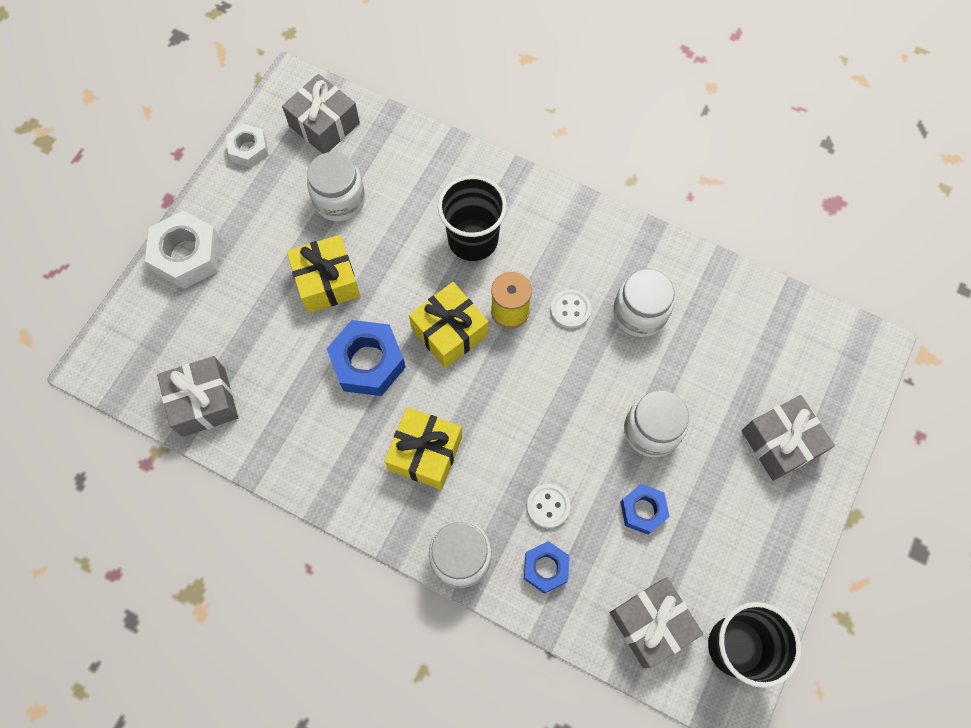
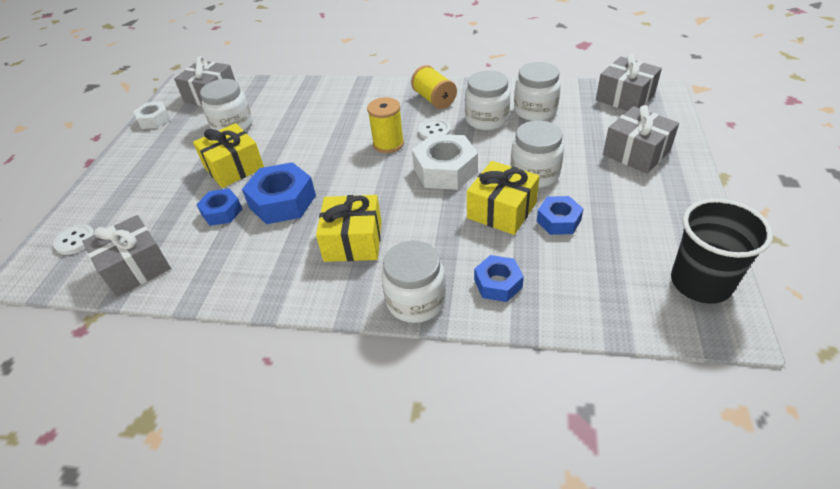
camera: 15 degrees left, 25 degrees down
(187, 255) = (109, 184): white nut -> white nut (445, 170)
(301, 353) = (222, 212): none -> blue nut
(449, 332) = (345, 167): yellow gift -> yellow gift (502, 210)
(473, 239) = (343, 118): black cup -> none
(548, 506) = (477, 242): white button -> white button (75, 241)
(592, 247) = (434, 99): none -> yellow spool
(651, 624) = (616, 292): grey gift -> grey gift (625, 97)
(703, 320) = (535, 111): none -> white jar

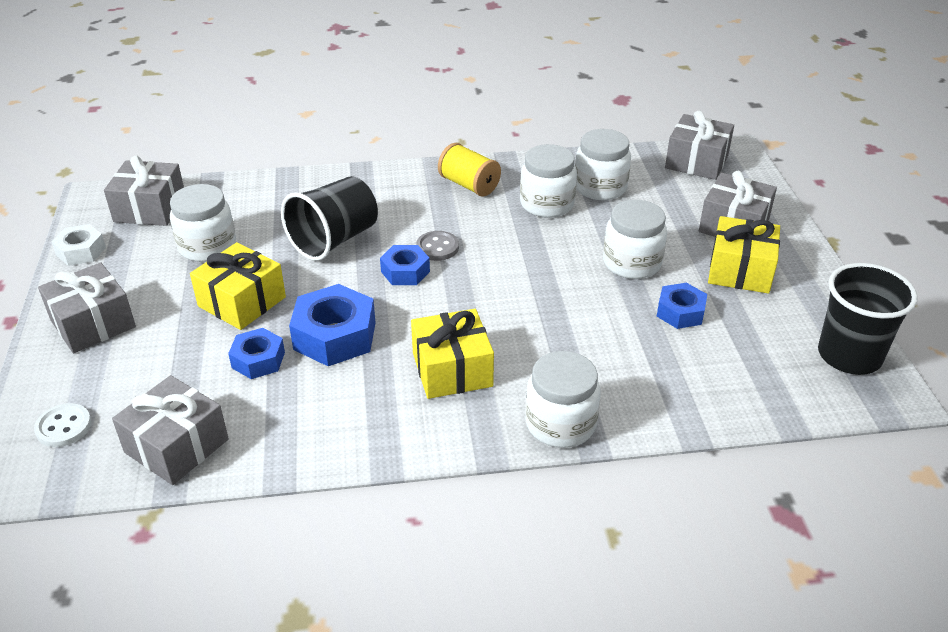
camera: 20 degrees left, 5 degrees down
(133, 170) = (93, 323): none -> grey gift
(318, 130) = (334, 240): none -> black cup
(388, 144) = (437, 247): yellow spool -> grey button
(434, 131) = (488, 225): white button -> none
(445, 170) = (524, 271): white nut -> none
(498, 283) = (643, 390): blue nut -> blue nut (405, 271)
(502, 210) = (612, 309): yellow gift -> yellow gift (740, 270)

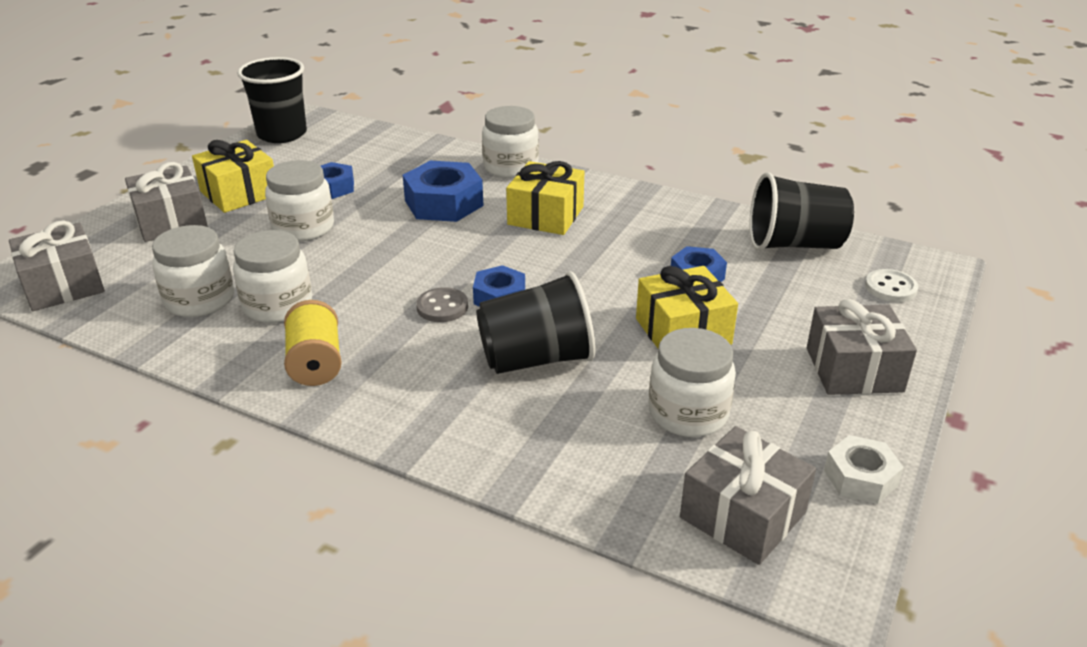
camera: 145 degrees left, 5 degrees down
(176, 446) = (794, 244): grey gift -> black cup
(335, 335) = (616, 270): blue nut -> blue nut (444, 203)

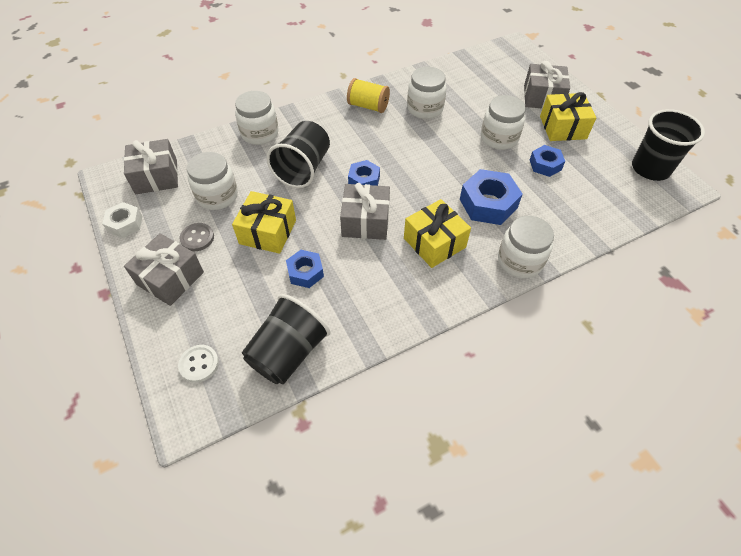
camera: 125 degrees right, 20 degrees up
(63, 285) = (497, 57): grey gift -> grey gift (365, 221)
(200, 300) = (450, 89): white jar -> white jar (260, 133)
(442, 307) = (374, 157): grey button -> grey button (197, 238)

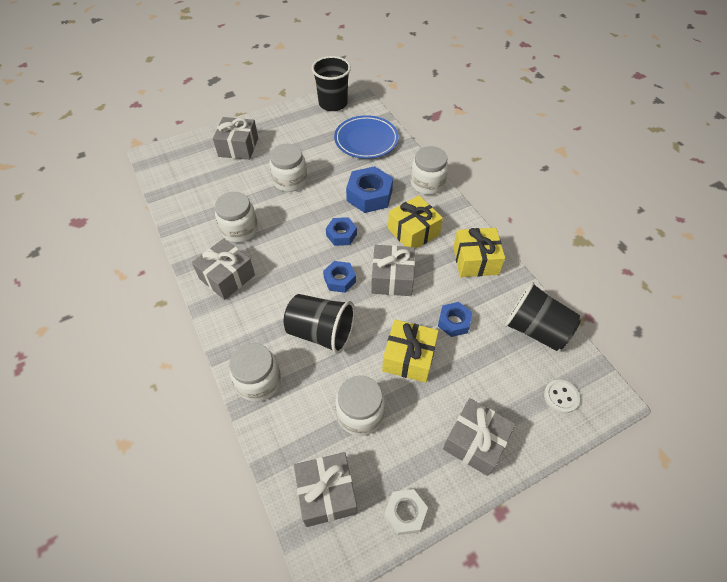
camera: 90 degrees left, 0 degrees up
(197, 238) = (421, 425): grey button -> none
(368, 106) = (227, 277): yellow spool -> grey gift
(545, 165) = (326, 157): blue nut -> blue nut (341, 235)
(563, 127) = (281, 141): yellow gift -> yellow gift (475, 260)
(587, 201) = (366, 140): none -> blue plate

